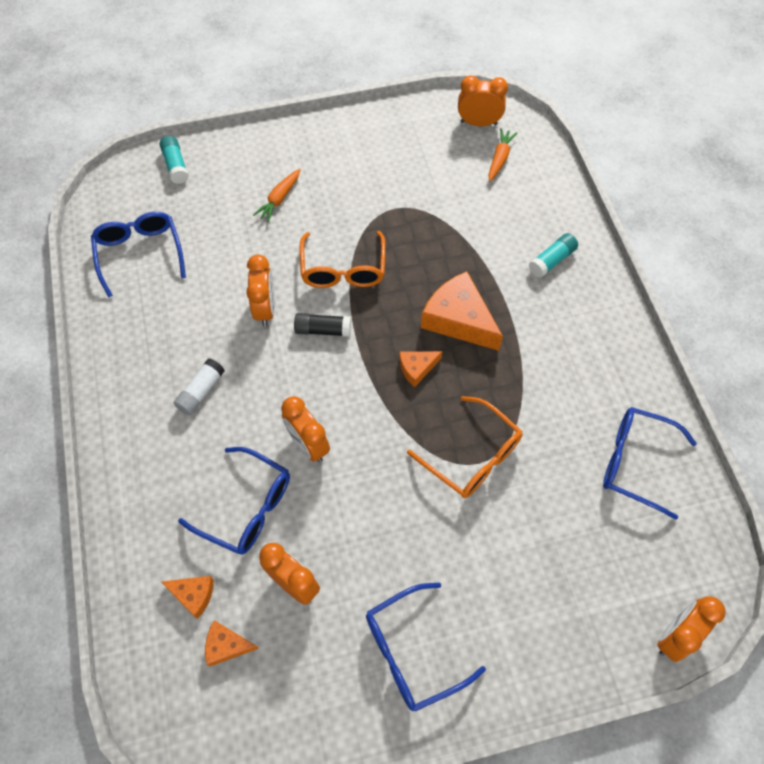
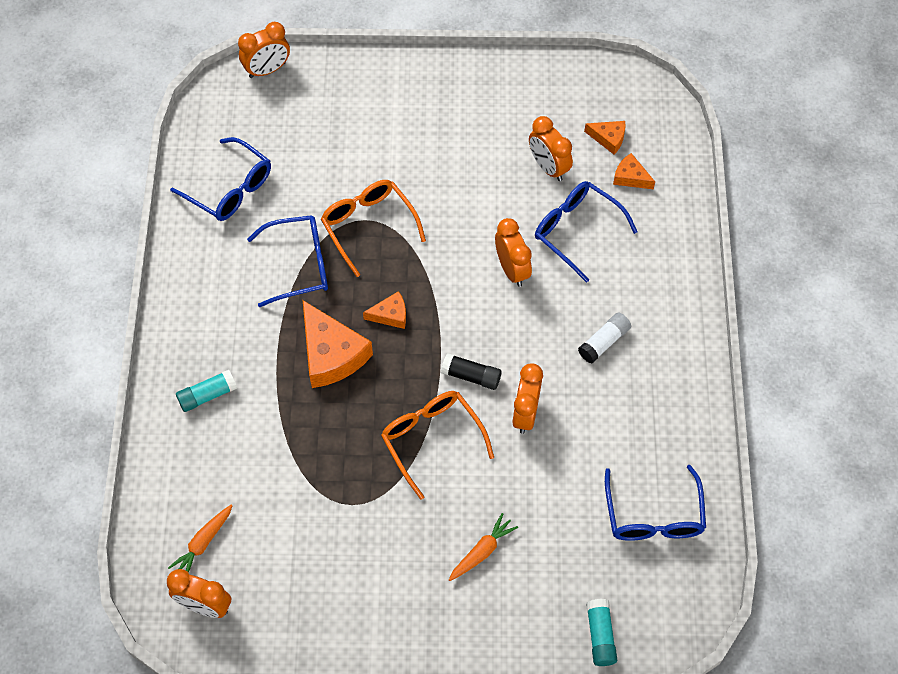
camera: 165 degrees left, 0 degrees up
(343, 269) = (432, 440): orange glasses -> orange glasses turned 45 degrees counterclockwise
(413, 651) = (467, 104): blue glasses -> blue glasses (298, 265)

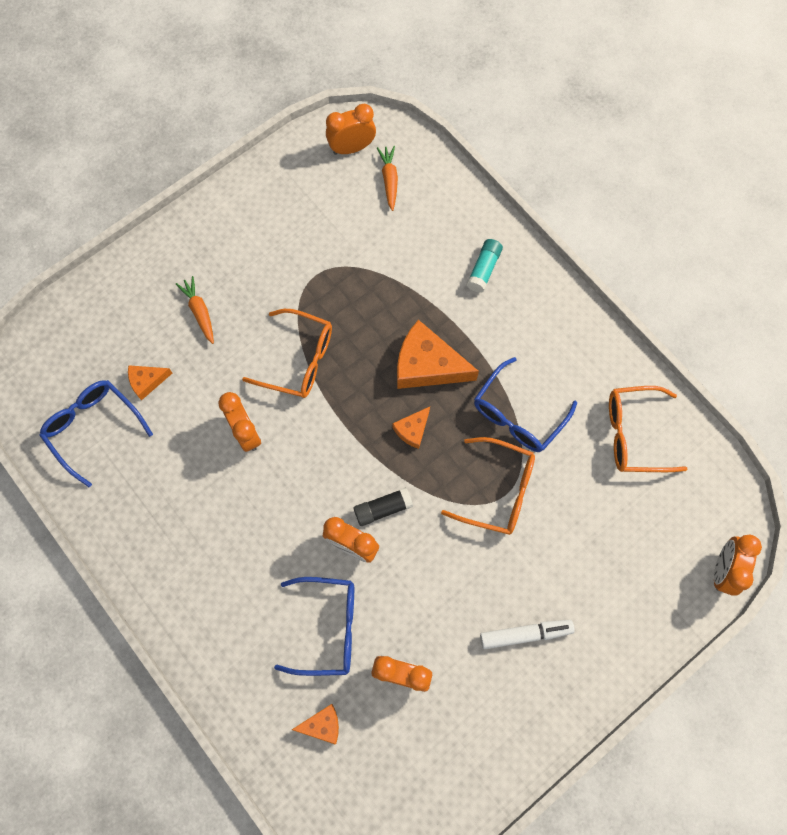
camera: 140 degrees right, 10 degrees up
(229, 188) = (635, 434): blue glasses -> orange glasses
(440, 129) = (525, 634): none -> white marker
(471, 376) = (310, 429): black glue stick -> black glue stick (383, 508)
(482, 551) = (199, 312): orange carrot -> orange carrot turned 150 degrees clockwise
(600, 635) = (76, 318): turquoise glue stick -> none
(604, 342) = (229, 540): white glue stick -> none
(608, 138) = (373, 753): orange cheese -> orange cheese (147, 381)

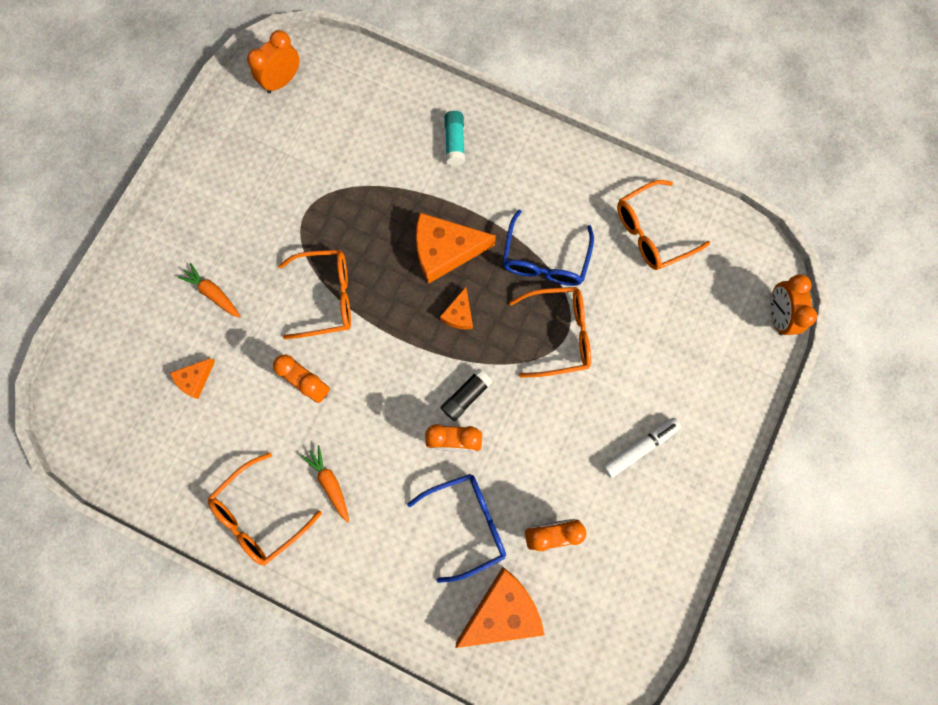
camera: 25 degrees left, 5 degrees up
(94, 429) = (166, 445): blue glasses -> none
(145, 529) = (260, 514): none -> orange glasses
(322, 725) = (502, 610): orange cheese -> orange cheese, size x1.95
(389, 180) = (331, 96): orange carrot -> orange carrot (330, 483)

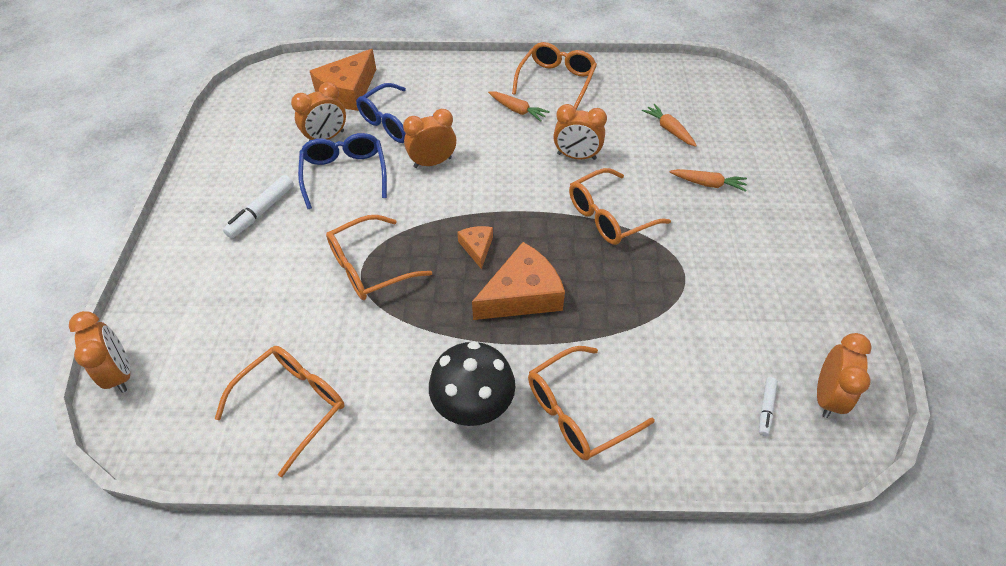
camera: 155 degrees right, 25 degrees down
(195, 379) = (669, 130): orange cheese -> orange carrot
(329, 91) = (765, 408): none -> white marker
(455, 142) = (578, 411): turquoise glue stick -> orange glasses
(466, 396) = (438, 193): black glue stick -> none
(525, 176) = (473, 407): none -> black mushroom
(545, 259) = (411, 328): blue glasses -> blue glasses (345, 174)

